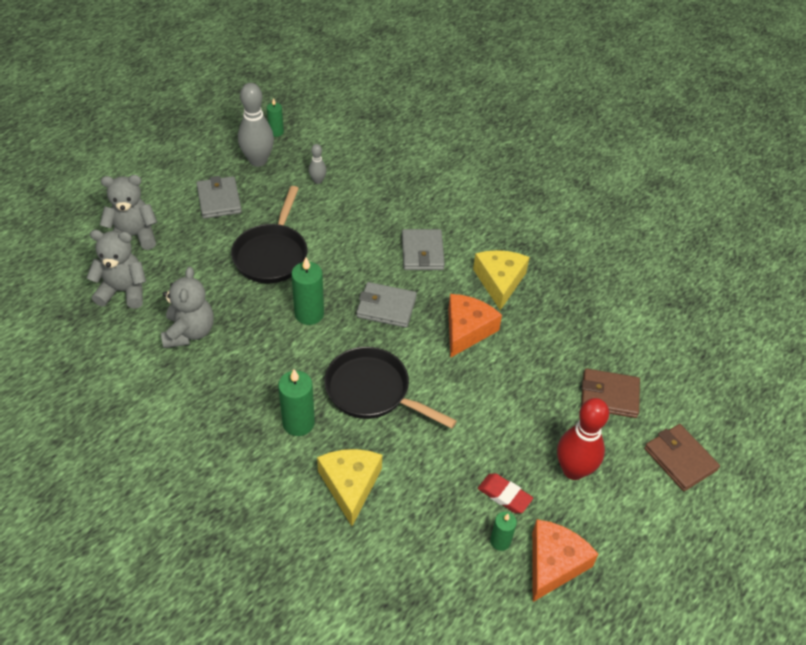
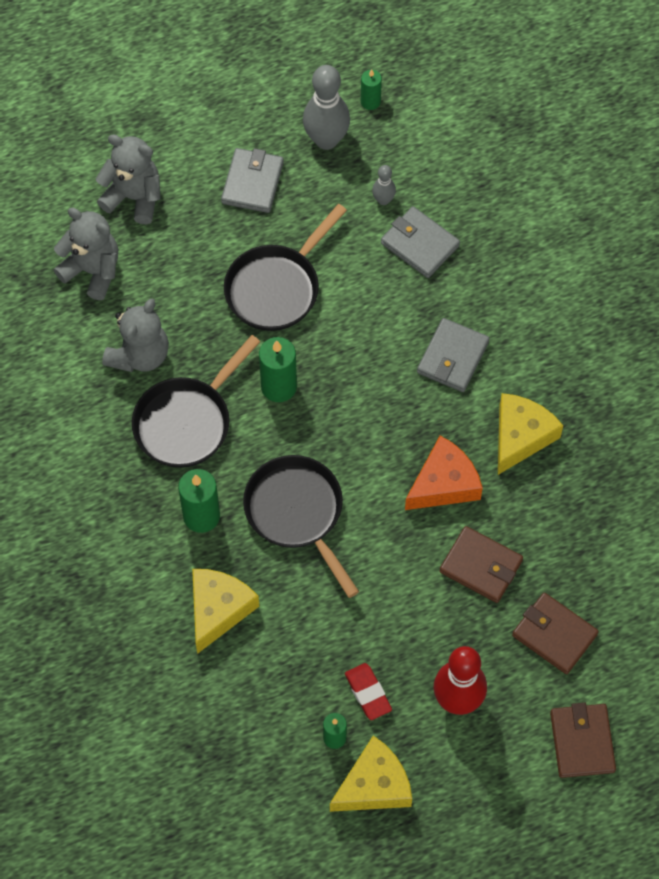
camera: 30 degrees right, 15 degrees up
(251, 362) = (187, 422): none -> black pan
(386, 307) = (369, 414): grey wallet -> grey wallet (420, 244)
(528, 372) = (481, 566): none -> brown wallet
(554, 563) = (374, 785): orange cheese -> yellow cheese

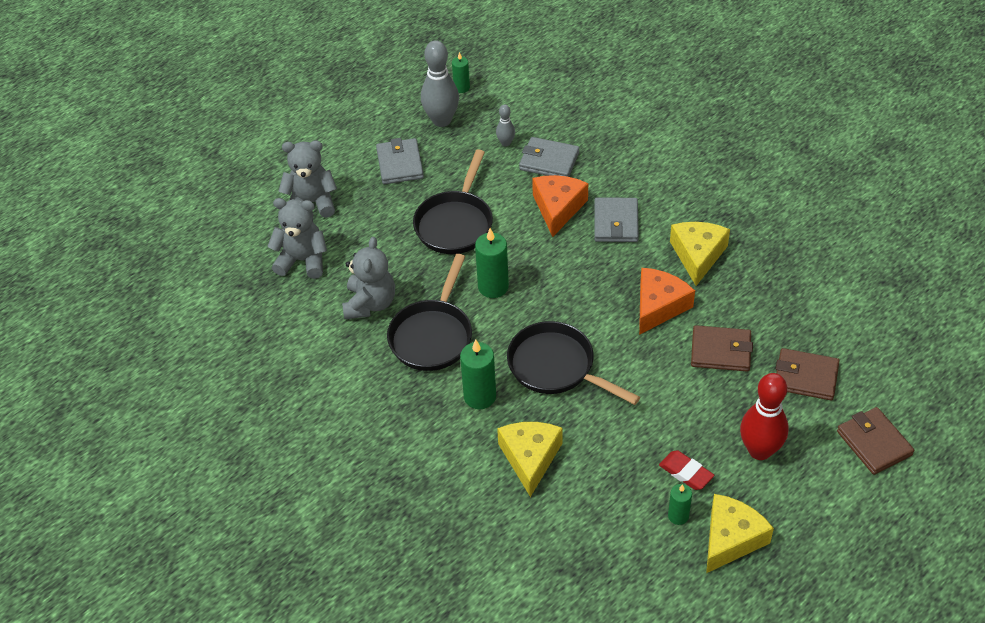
camera: 20 degrees left, 15 degrees down
(398, 312) = (558, 208): none -> orange cheese

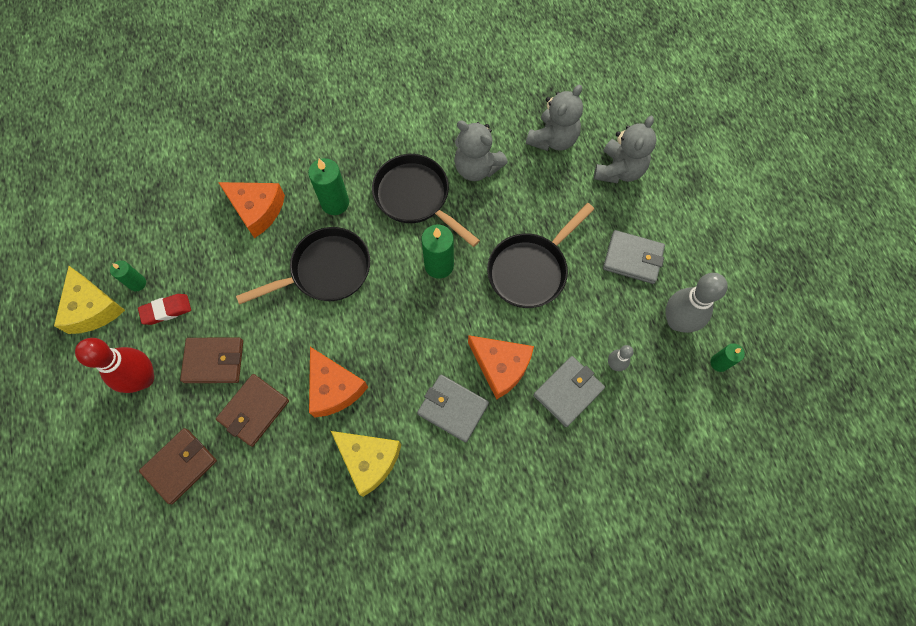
camera: 115 degrees right, 20 degrees up
(455, 223) = (530, 270): black pan -> black pan turned 90 degrees counterclockwise
(530, 458) = (257, 210): yellow cheese -> orange cheese
(874, 443) = (82, 477): brown wallet -> brown wallet (214, 361)

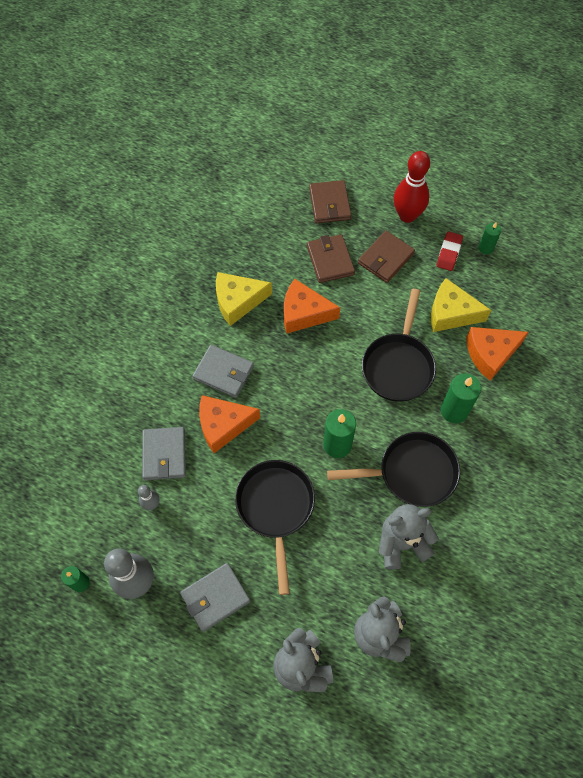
camera: 130 degrees right, 5 degrees down
(92, 308) = (486, 214): yellow cheese -> yellow cheese (451, 313)
(453, 408) = (223, 372): grey wallet -> grey wallet turned 45 degrees clockwise

